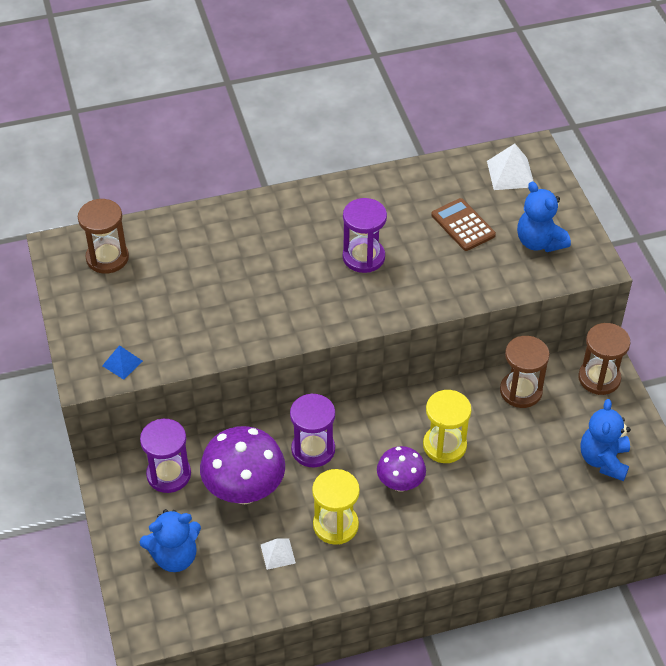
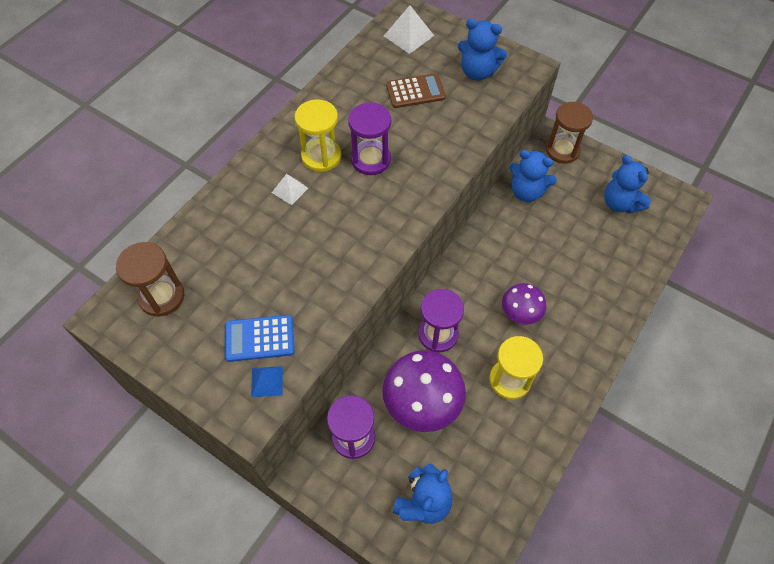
camera: 40 degrees left, 10 degrees up
(145, 331) = (259, 338): none -> blue calculator
(278, 553) = (493, 435): white pyramid -> white pyramid (289, 190)
(444, 445) = (519, 265): yellow hourglass -> yellow hourglass (321, 156)
(463, 225) = (415, 91): brown calculator -> brown calculator turned 150 degrees clockwise
(521, 391) = (526, 192): brown hourglass -> blue teddy bear

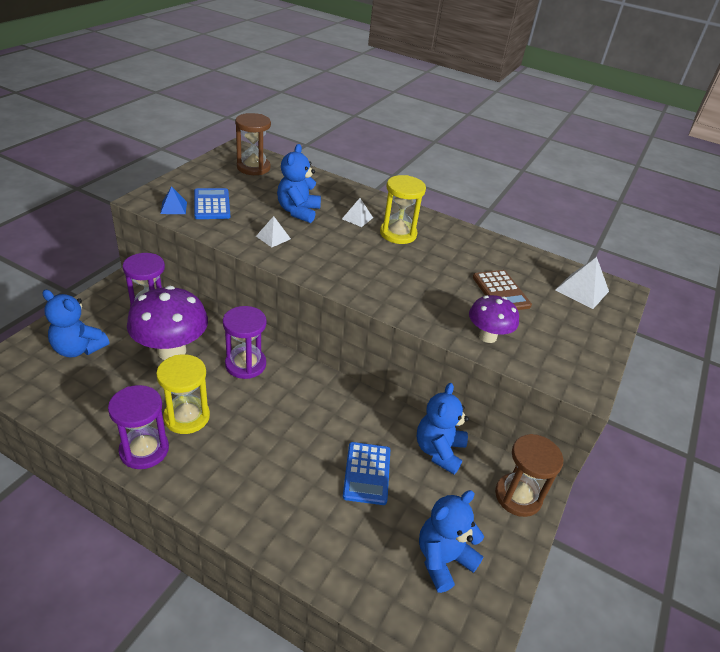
camera: 80 degrees right, 20 degrees down
(332, 271) = (273, 237): none -> white pyramid
(371, 159) = (400, 260): purple hourglass -> purple hourglass (144, 450)
(477, 72) = (551, 339): blue teddy bear -> blue teddy bear (298, 211)
(520, 314) = (265, 431): purple mushroom -> purple mushroom (487, 336)
(554, 242) = (367, 473): none -> blue calculator

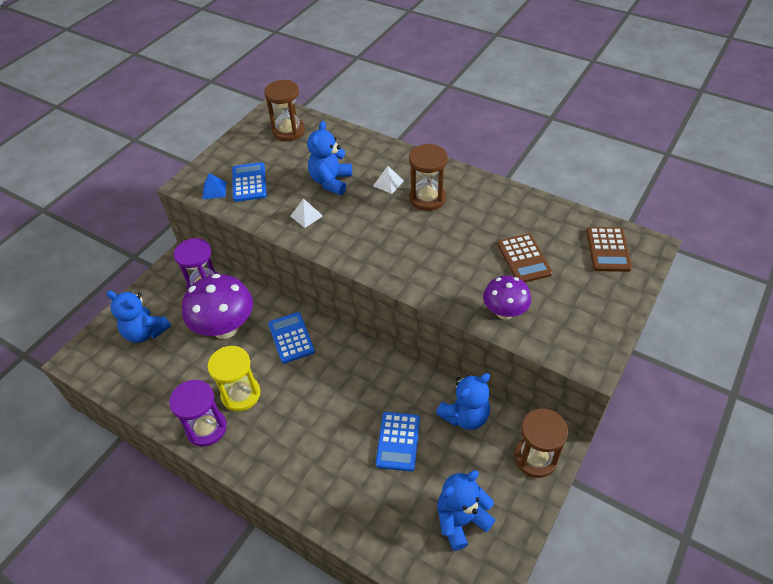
camera: 10 degrees right, 10 degrees up
(245, 364) = (291, 338): purple hourglass -> blue calculator
(398, 234) = (427, 198): yellow hourglass -> brown hourglass
(439, 451) = (465, 416): blue teddy bear -> blue teddy bear turned 150 degrees counterclockwise
(582, 290) = (608, 249): white pyramid -> brown calculator

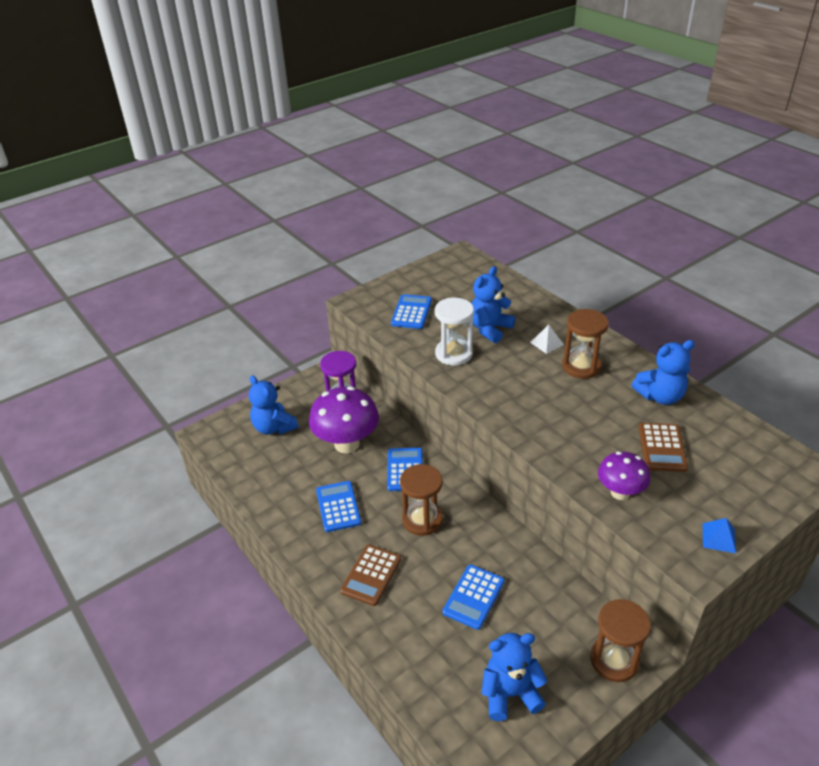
camera: 20 degrees right, 10 degrees down
(206, 428) = (295, 527): purple hourglass -> none
(214, 190) = (376, 312): blue pyramid -> blue pyramid (719, 538)
(241, 394) = (338, 506): yellow hourglass -> blue calculator
(288, 131) = (467, 275): brown hourglass -> brown hourglass (422, 520)
(306, 216) = (454, 354): white pyramid -> white hourglass
(465, 416) = (553, 595): blue teddy bear -> blue teddy bear (660, 396)
(608, 249) = (761, 463): brown calculator -> brown calculator (371, 575)

